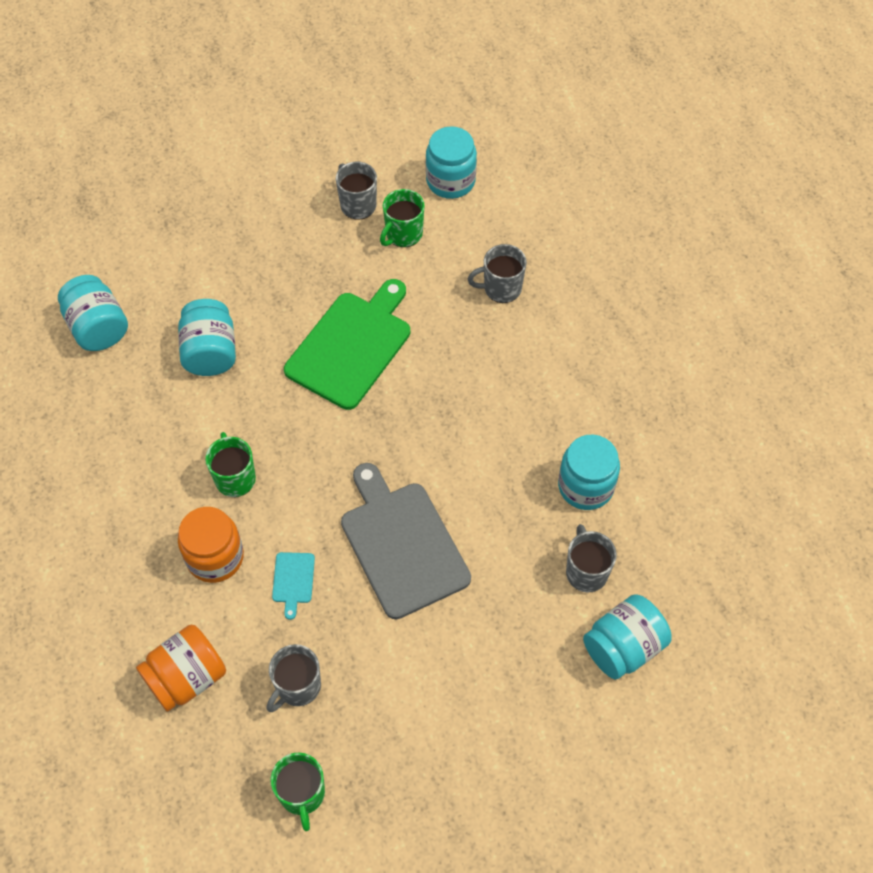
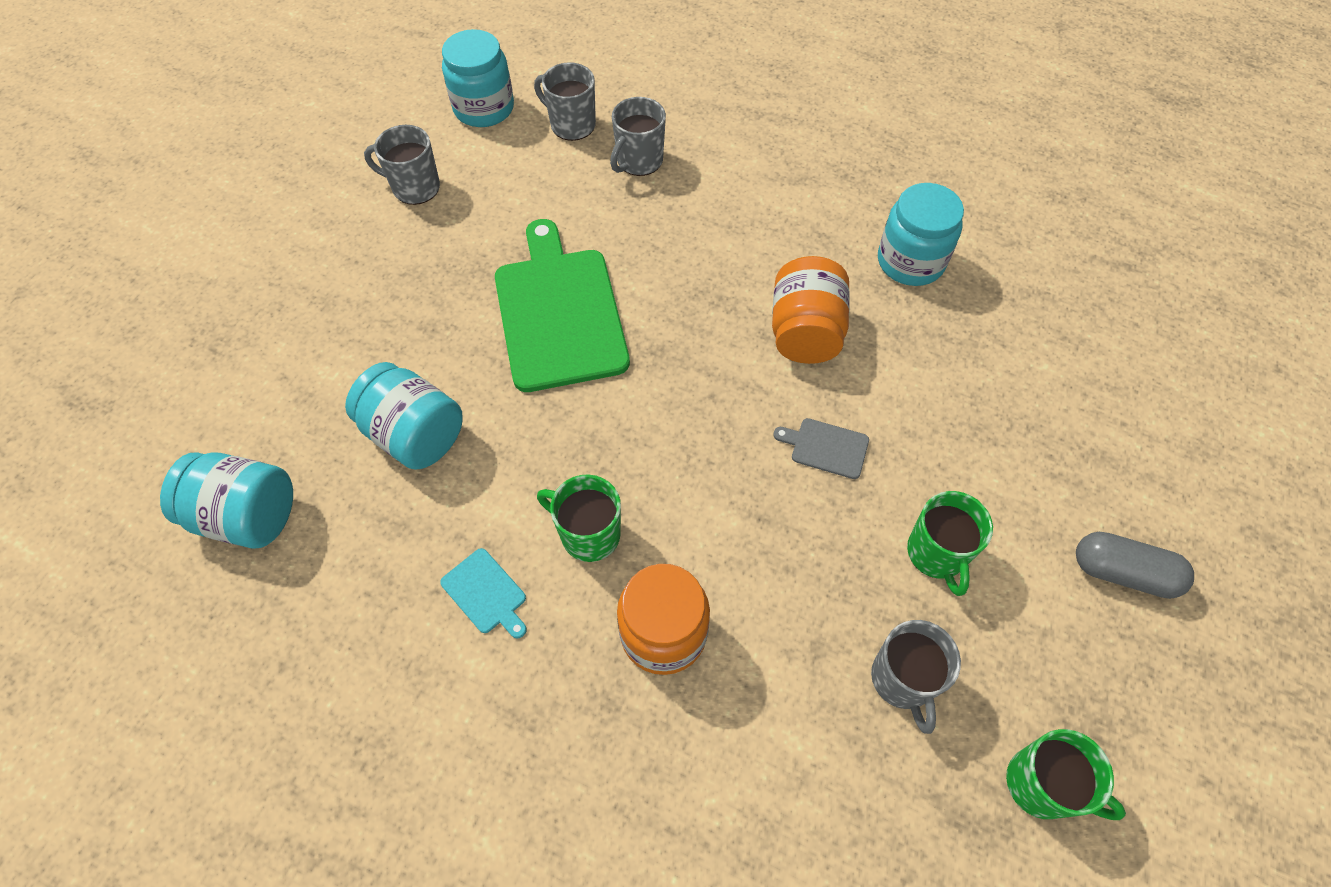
camera: 45 degrees left, 0 degrees up
(187, 677) = (785, 791): orange jar -> orange jar (805, 332)
(293, 580) = (769, 579): turquoise cutting board -> turquoise cutting board (486, 593)
(402, 544) = (826, 447): grey cutting board -> grey cutting board, size x0.42
(403, 234) = (492, 181): green mug -> green mug (937, 554)
(475, 752) = (1123, 572): none -> grey capsule
(586, 571) = (1000, 329): grey mug -> grey mug (571, 124)
(623, 647) = (1106, 363): turquoise jar -> none

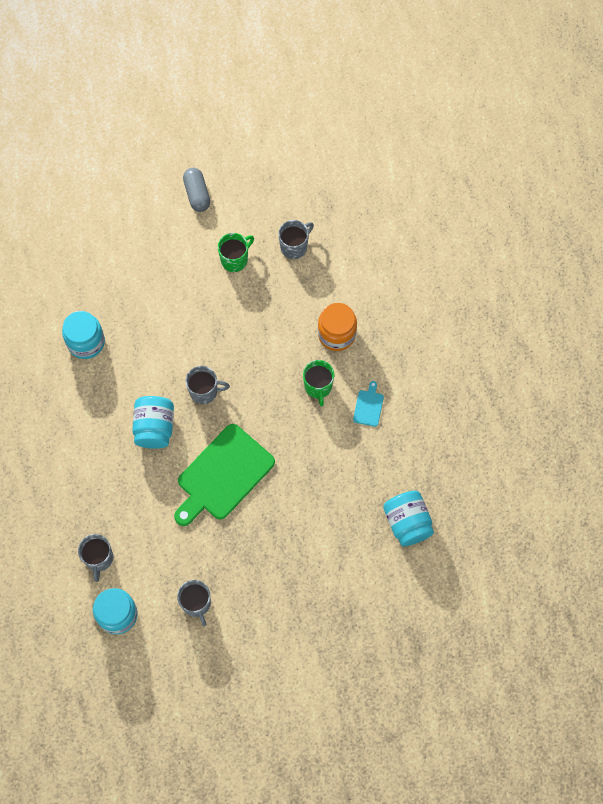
camera: 125 degrees left, 10 degrees up
(414, 434) = (326, 487): turquoise jar -> turquoise jar (154, 427)
(638, 161) = (103, 506): grey mug -> grey mug (204, 391)
(805, 332) = (160, 364): orange jar -> none
(826, 447) = (215, 323): grey cutting board -> none
(1042, 785) = (300, 188): green mug -> none

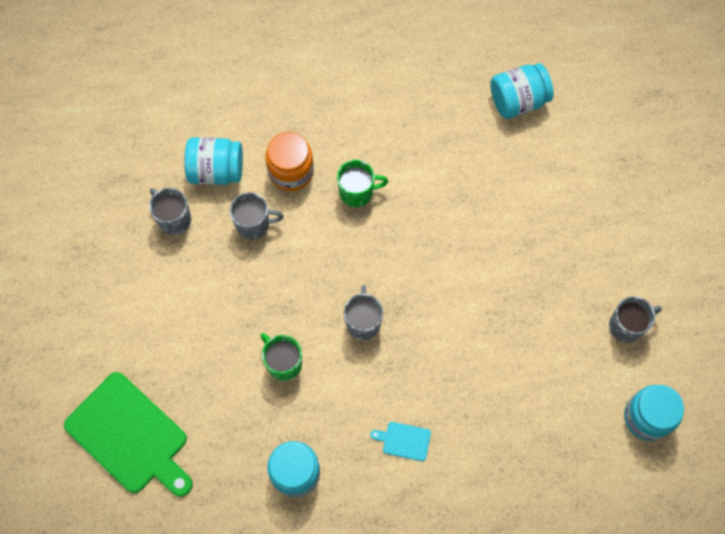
camera: 90 degrees left, 0 degrees up
(99, 559) = (580, 442): grey mug -> grey mug (254, 224)
(154, 427) = (411, 381): turquoise jar -> turquoise jar (216, 170)
(197, 194) = (92, 337): grey capsule -> none
(222, 475) = (469, 299): green cutting board -> green cutting board (130, 436)
(235, 259) = (187, 288): green mug -> green mug (283, 363)
(368, 406) = (381, 138): turquoise cutting board -> turquoise cutting board (404, 440)

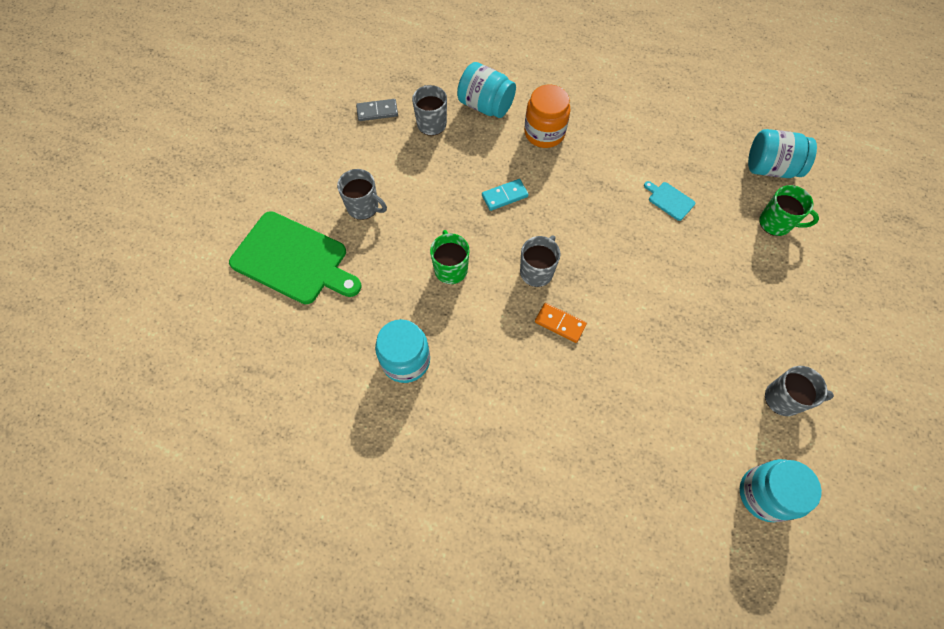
camera: 30 degrees right, 5 degrees down
(110, 234) = (377, 111): none -> grey domino
(130, 436) = (293, 260): green cutting board -> green cutting board turned 45 degrees counterclockwise
(254, 224) = (491, 156): grey mug -> grey mug (364, 207)
(291, 261) = (504, 196): none -> turquoise domino
(357, 192) = (590, 172): green mug -> green mug (776, 223)
(404, 440) = (516, 386): turquoise cutting board -> turquoise cutting board (669, 200)
(410, 361) = (560, 323): none -> orange domino

